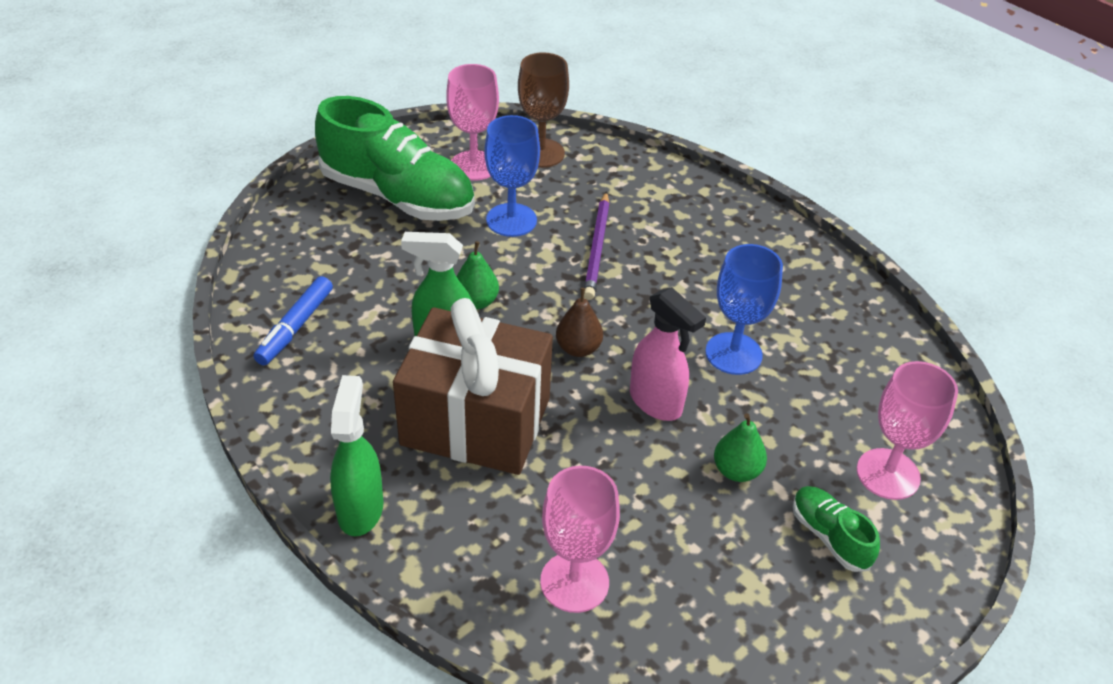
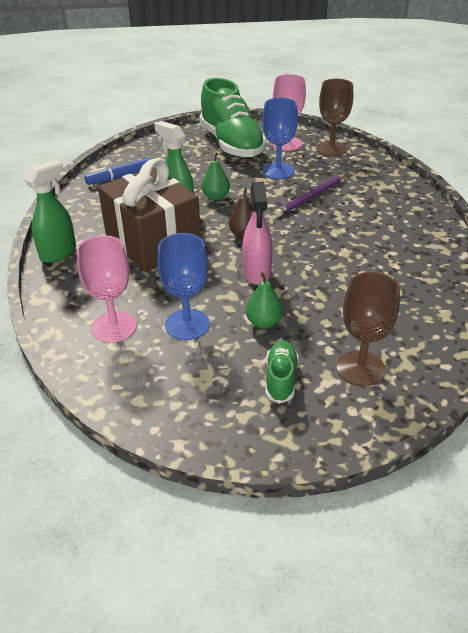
camera: 40 degrees right, 5 degrees down
(733, 353) = (332, 271): blue goblet -> blue goblet (187, 325)
(888, 474) = (360, 368): pink goblet -> brown goblet

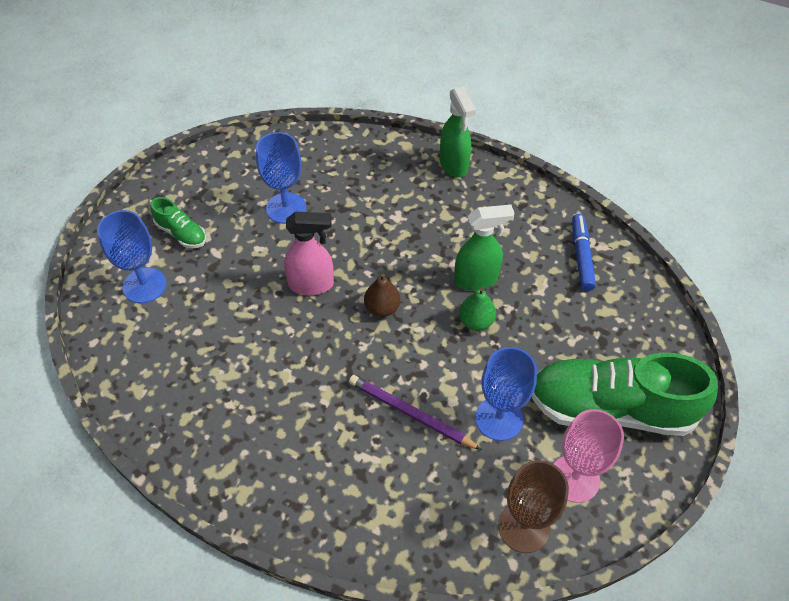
camera: 120 degrees right, 15 degrees up
(114, 327) = (321, 166): pink goblet -> none
(153, 243) = (421, 232): brown gift -> none
(257, 274) = (311, 284): pink spray bottle -> pink spray bottle turned 150 degrees clockwise
(264, 323) = (245, 255): green pear -> none
(311, 197) = (410, 414): purple pencil -> purple pencil turned 45 degrees counterclockwise
(360, 368) = (144, 285): brown goblet -> blue goblet

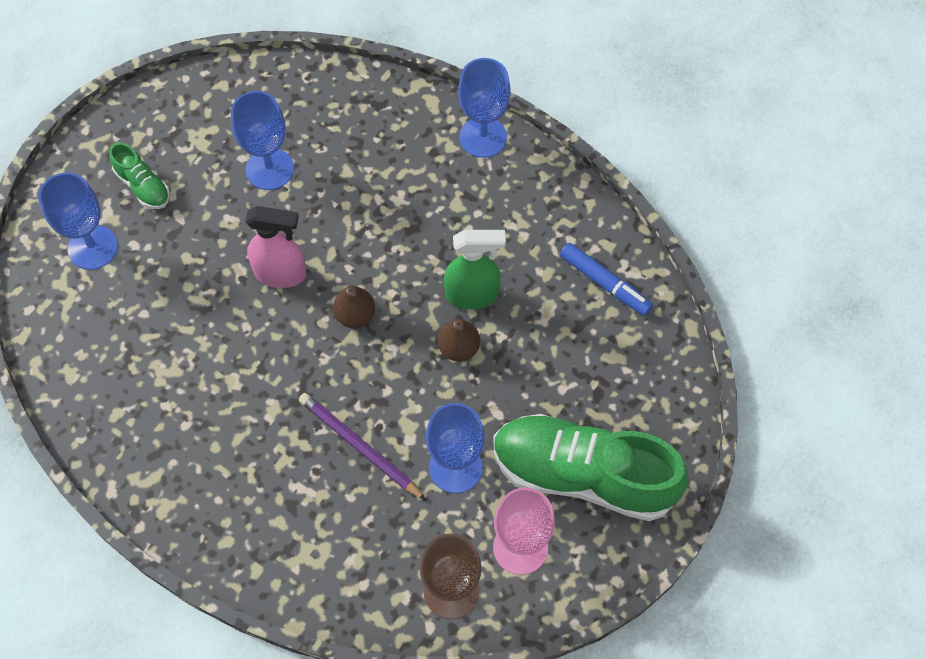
camera: 10 degrees right, 10 degrees up
(453, 165) = (483, 137): green spray bottle -> blue goblet
(476, 321) = (458, 348): green pear -> brown pear
(581, 256) = (604, 283): blue marker -> blue marker turned 120 degrees clockwise

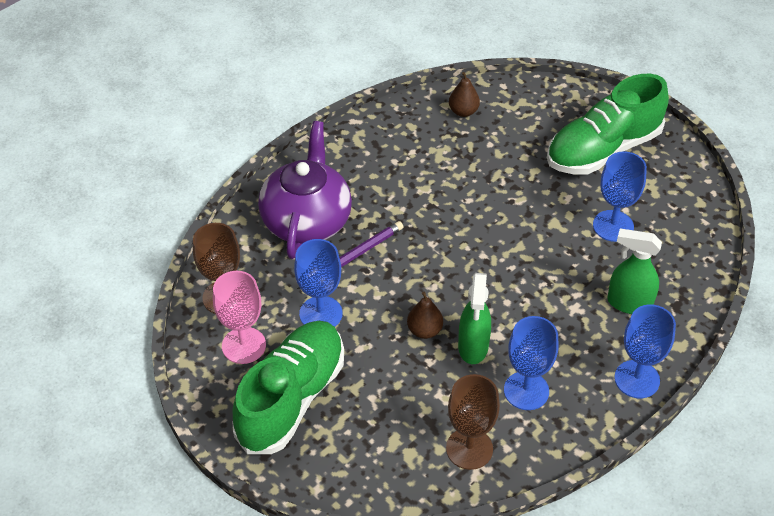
camera: 100 degrees right, 15 degrees down
(93, 247) = (550, 120): blue goblet -> blue goblet (526, 391)
(143, 186) = (603, 149): green shoe -> green shoe, size x2.23
(281, 274) = (512, 224): pink spray bottle -> none
(306, 515) = (307, 221): none -> purple teapot
(355, 315) = (467, 266): brown pear -> brown pear (463, 111)
(382, 148) = (628, 303): none -> green spray bottle
(604, 283) = (469, 449): blue marker -> brown goblet

